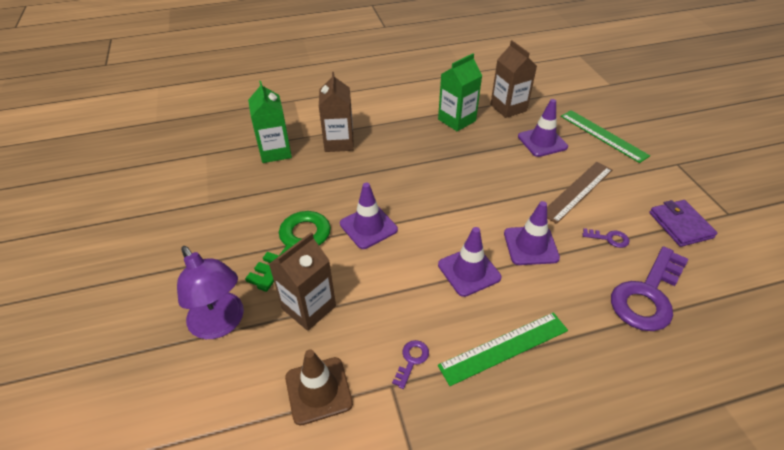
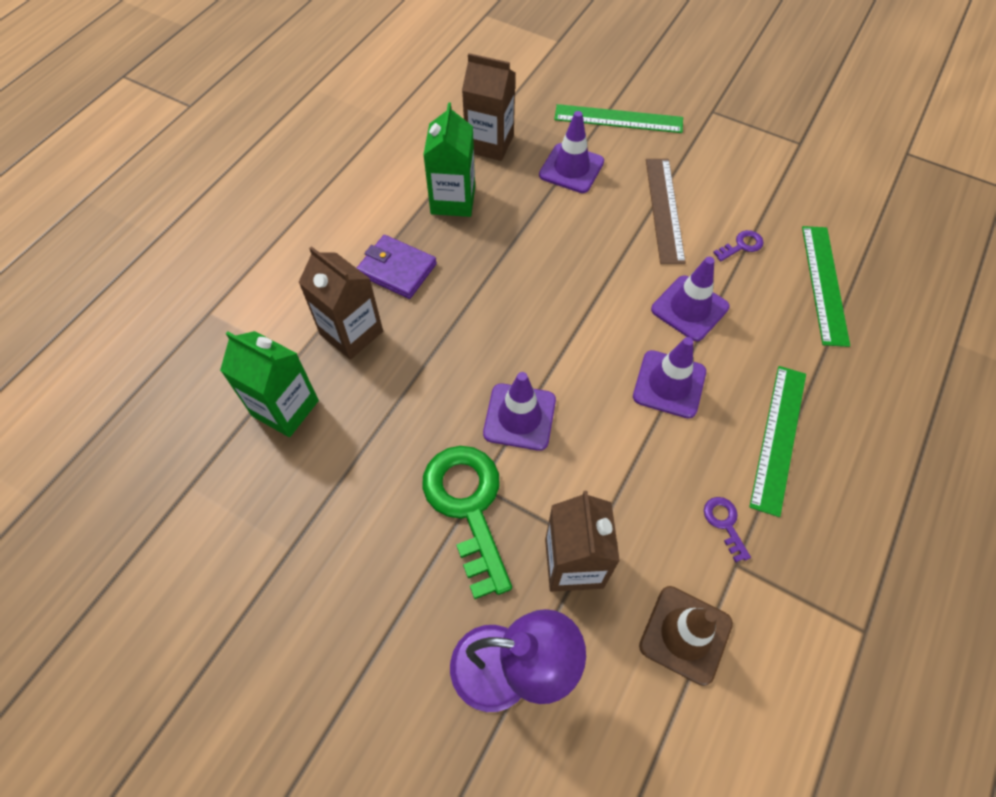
camera: 45 degrees left, 15 degrees up
(647, 295) = (824, 284): purple key -> green ruler
(680, 225) = (778, 185): purple wallet -> purple wallet (397, 269)

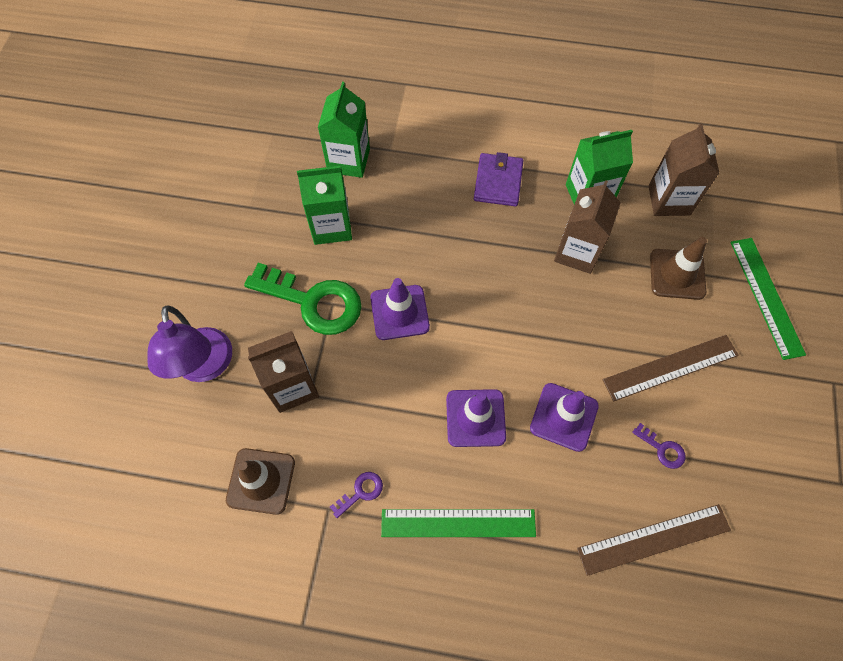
camera: 70 degrees right, 5 degrees up
(351, 333) = (426, 175): brown carton -> brown carton (577, 252)
(371, 455) = (331, 226): none -> green carton
(468, 506) = (313, 301): green key -> green key turned 60 degrees clockwise
(571, 168) = (677, 274): purple traffic cone -> brown traffic cone
(824, 284) = (653, 539): green ruler -> brown ruler

